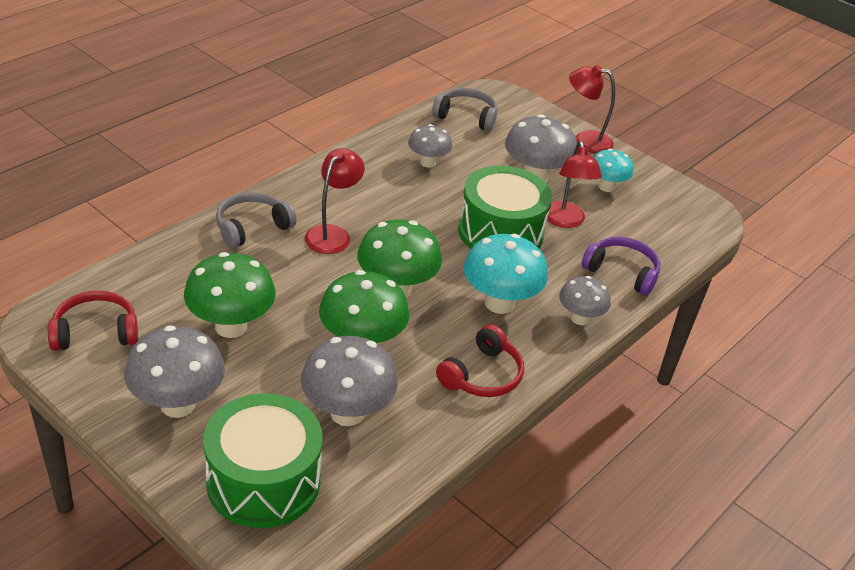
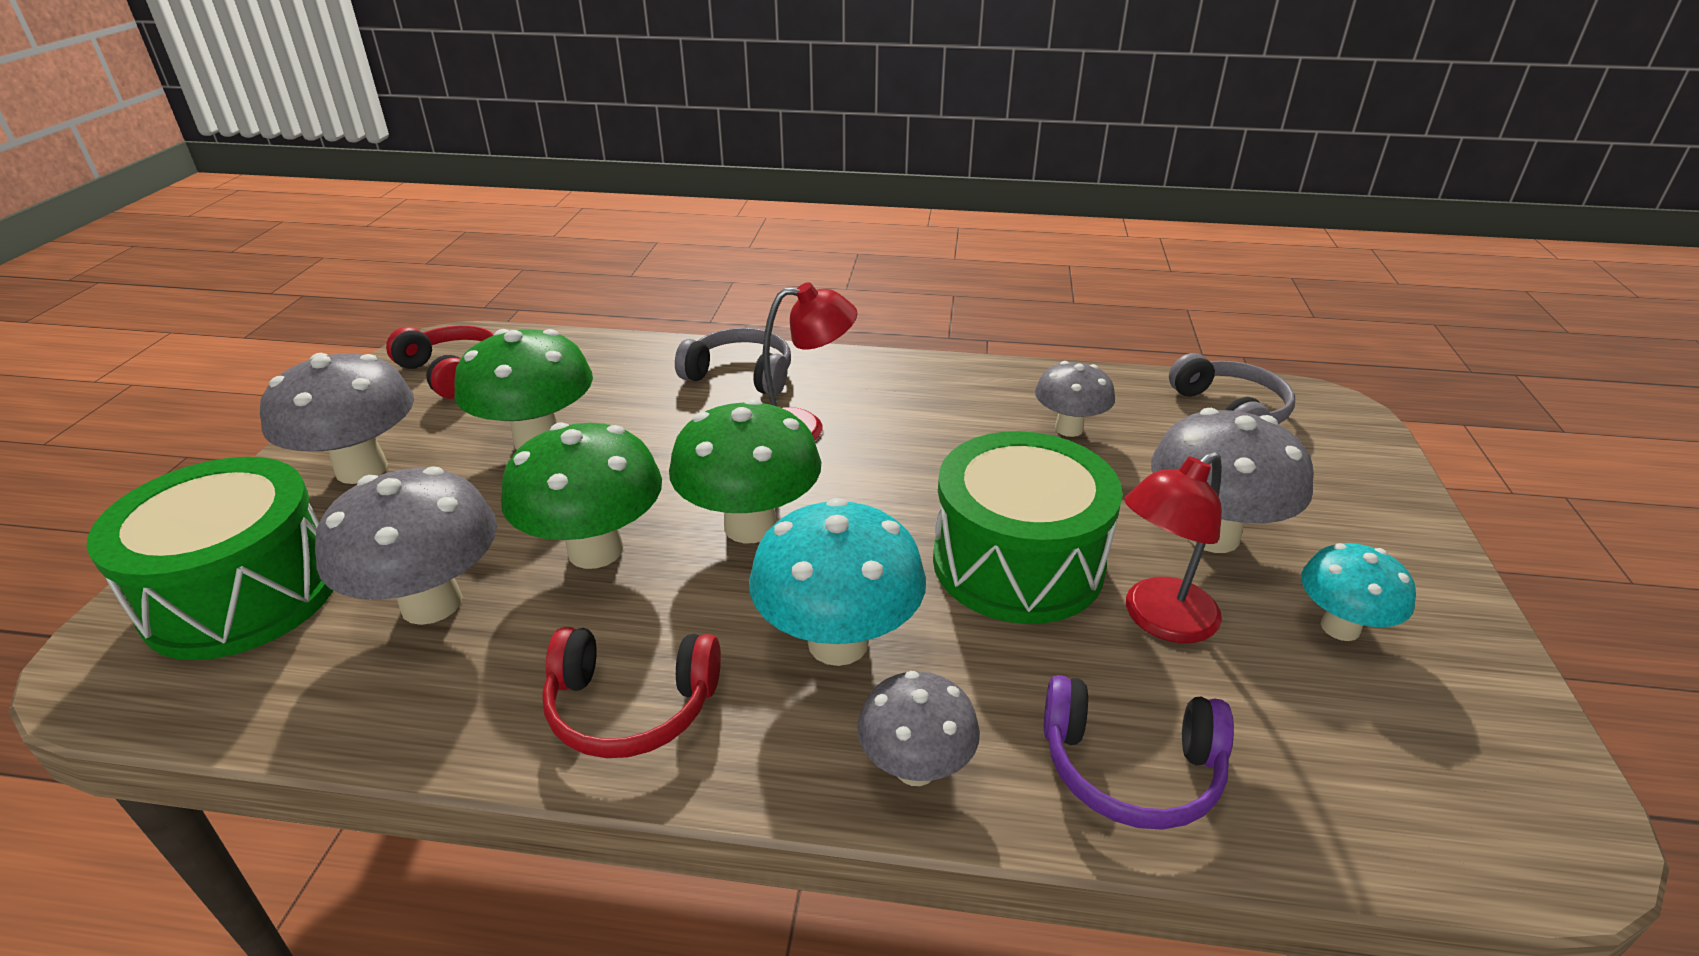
camera: 60 degrees right, 5 degrees down
(585, 140) = (1413, 543): red lamp -> none
(622, 272) = (1130, 768): purple headphones -> purple headphones turned 105 degrees clockwise

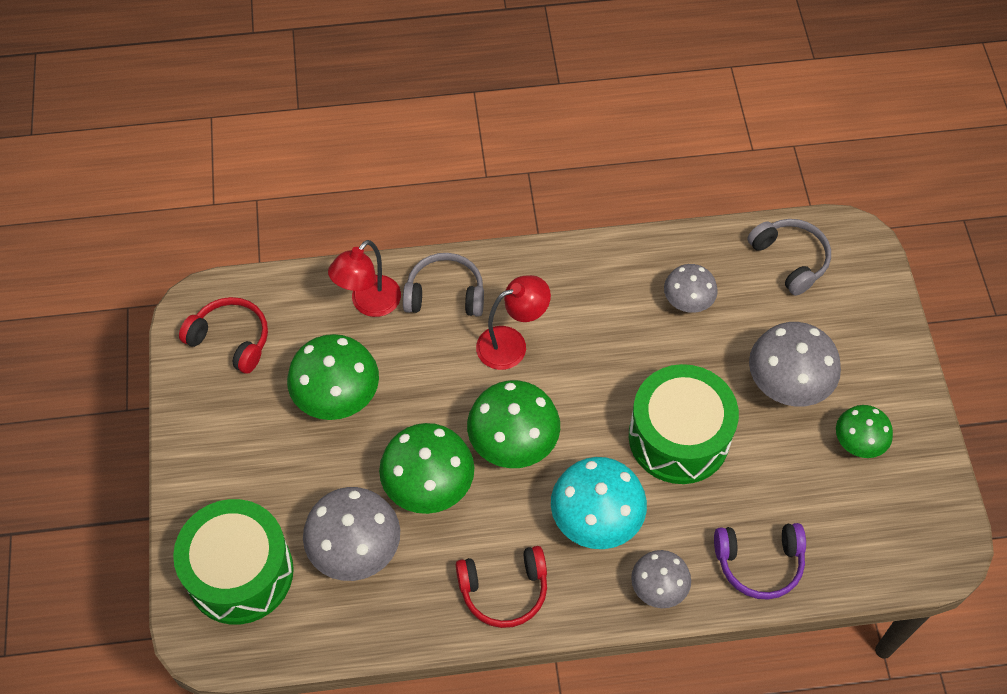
camera: 15 degrees left, 25 degrees up
(361, 469) = (236, 455): grey mushroom -> none
(1159, 620) = (763, 462): red lamp -> red lamp (369, 304)
(1340, 627) = (857, 444): turquoise mushroom -> green mushroom

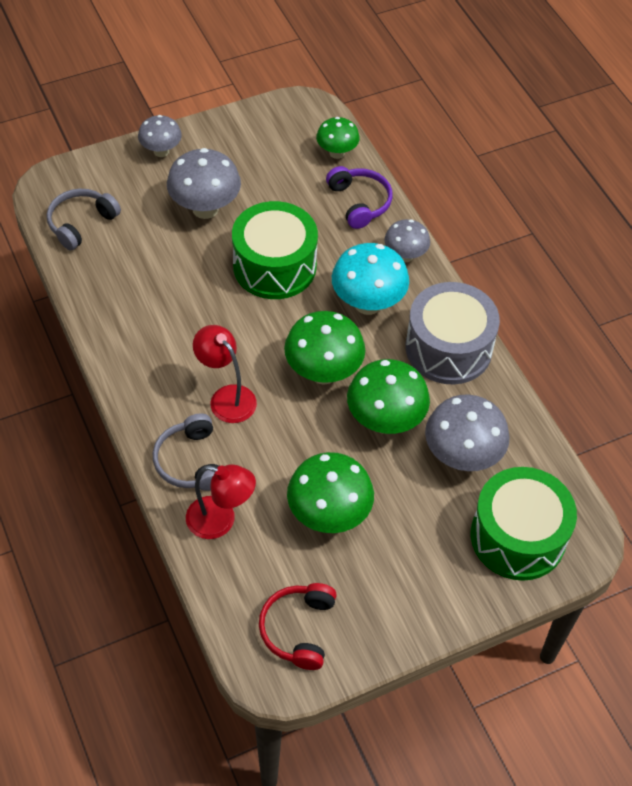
camera: 110 degrees left, 5 degrees down
(504, 590) = (448, 348): red headphones -> grey drum
(687, 303) = (145, 283): grey mushroom -> grey mushroom (161, 151)
(857, 444) = (240, 162): green mushroom -> green mushroom (337, 153)

